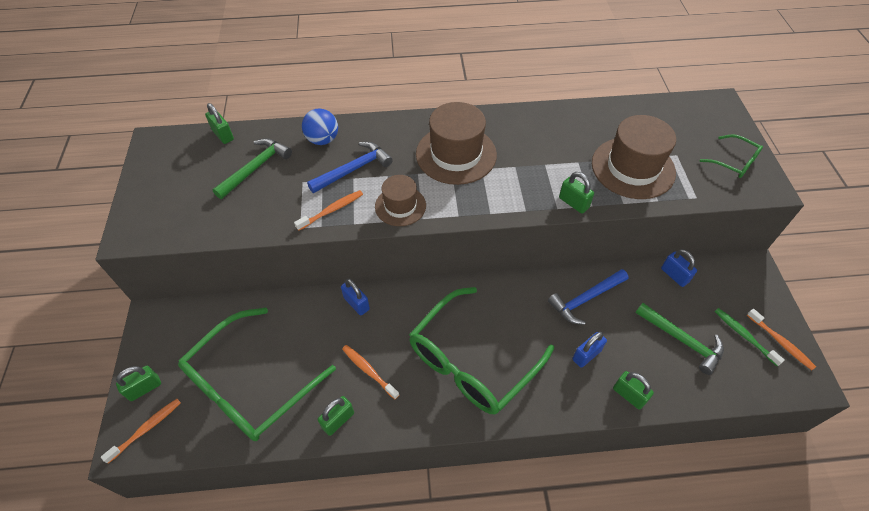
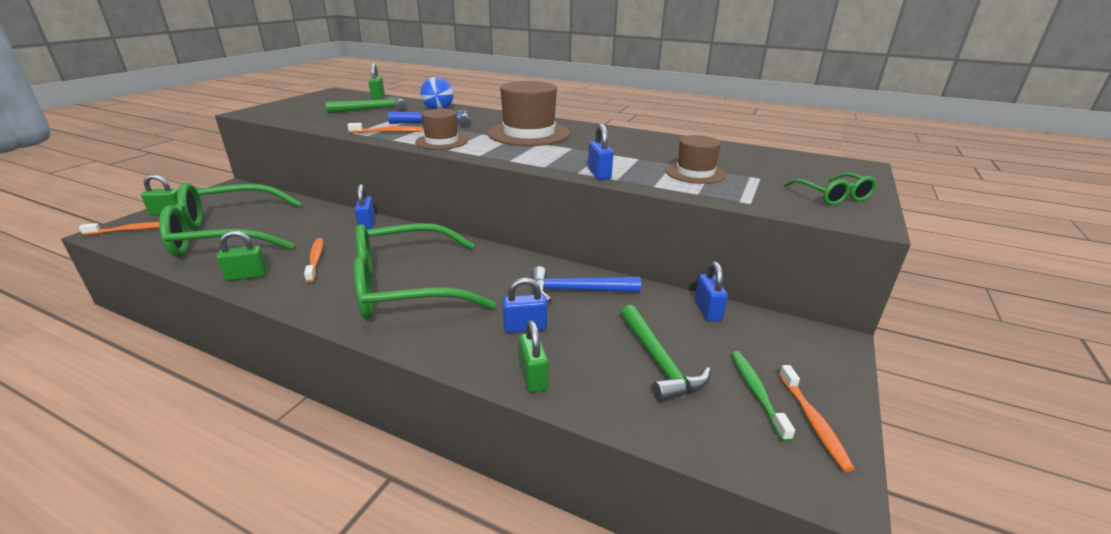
camera: 30 degrees right, 25 degrees down
(573, 203) = (599, 174): green padlock -> blue padlock
(633, 168) = (695, 173): brown hat -> brown hat, size x0.59

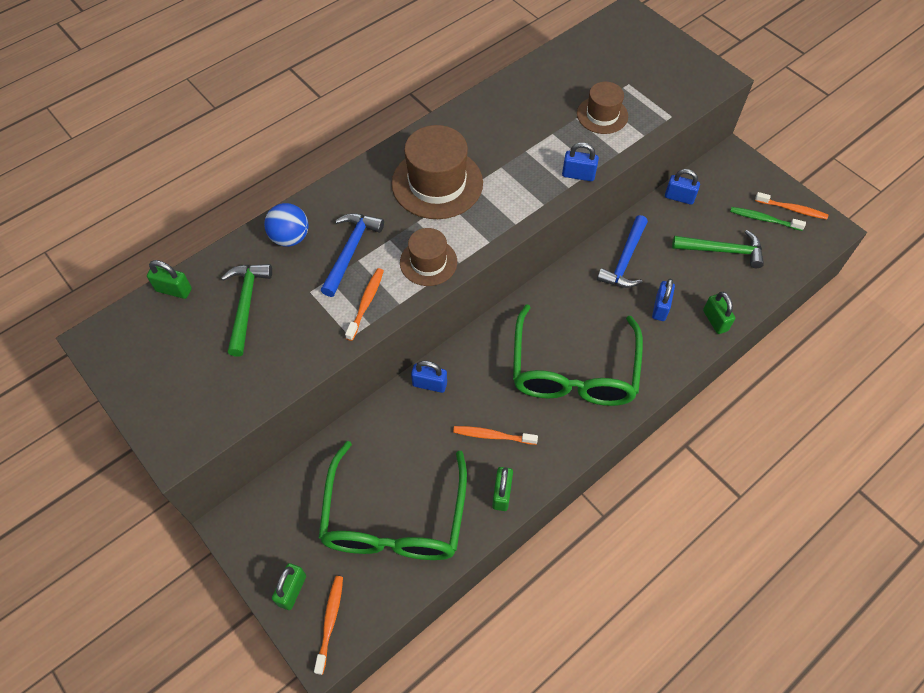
camera: 65 degrees left, 30 degrees up
(533, 376) = (715, 320): green padlock -> green padlock turned 60 degrees clockwise
(832, 196) = (677, 67): green glasses -> none

